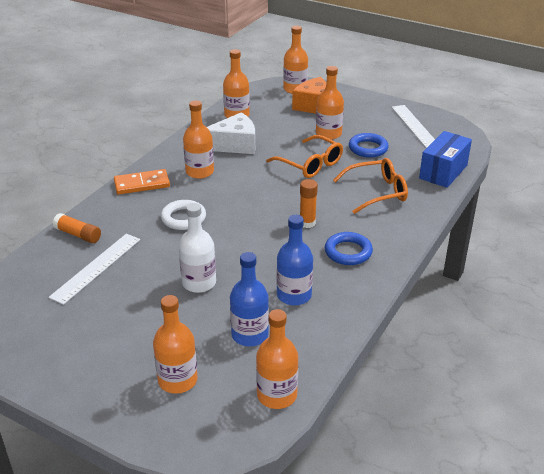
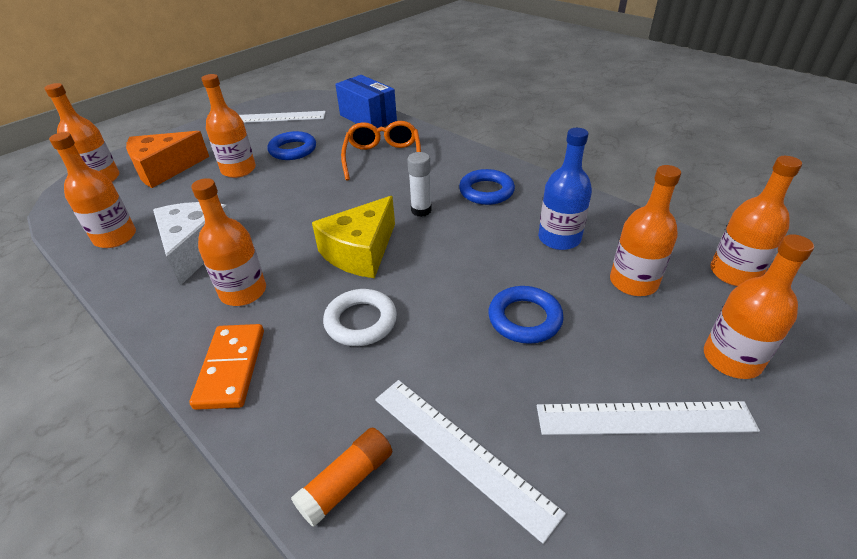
camera: 75 degrees left, 5 degrees up
(124, 335) = (644, 418): none -> white ruler
(199, 283) = (524, 318): white bottle -> blue ring
(249, 205) = (360, 251): none -> yellow cheese
(249, 335) = (633, 282): blue bottle -> orange bottle
(307, 223) = (421, 210): orange glue stick -> white glue stick
(310, 164) = (296, 191): orange glasses -> none

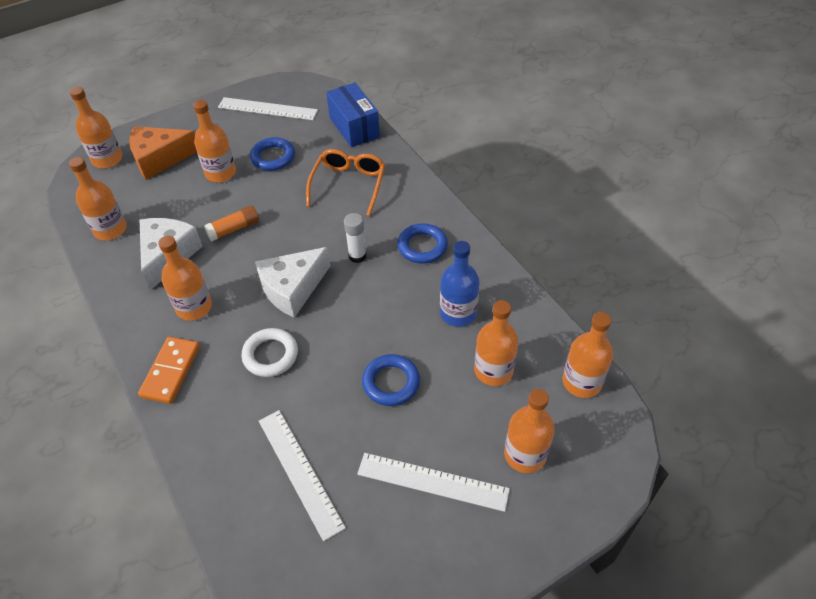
camera: 15 degrees right, 10 degrees up
(346, 482) = (222, 472): orange glue stick -> orange glue stick (234, 229)
(360, 251) = (292, 289): yellow cheese -> white cheese

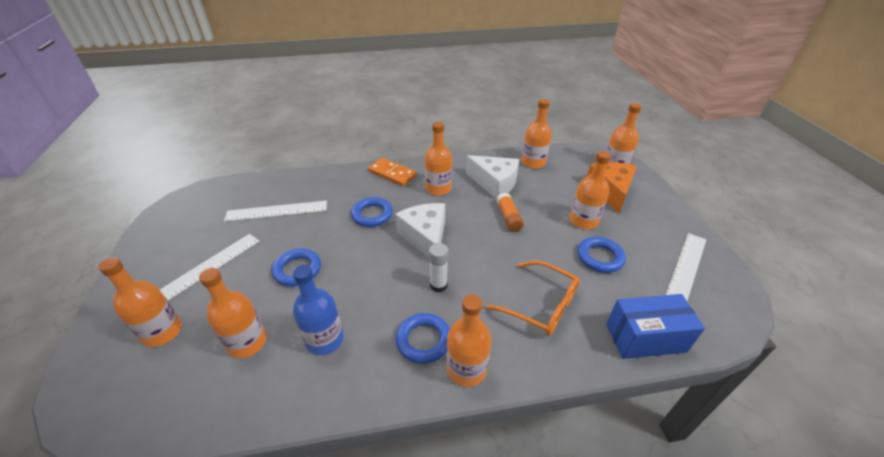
camera: 110 degrees right, 10 degrees down
(270, 355) = (372, 215): white ring -> blue ring
(581, 382) = (168, 415): orange bottle -> orange bottle (466, 369)

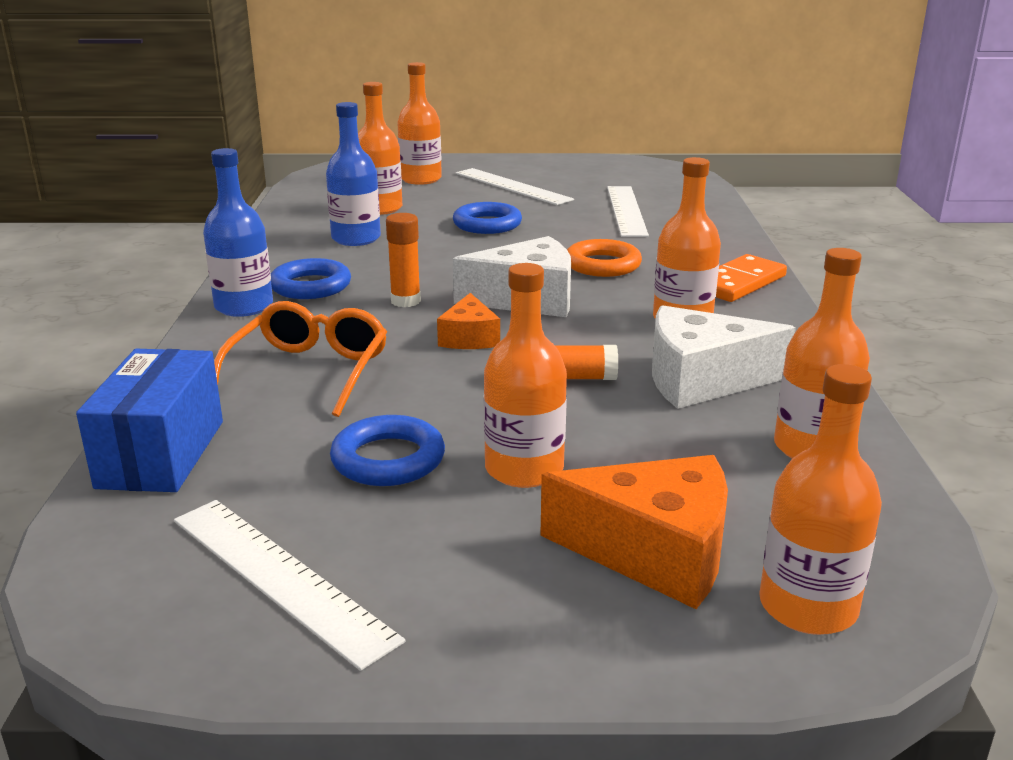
camera: 100 degrees right, 15 degrees down
(372, 215) = (602, 265): blue ring -> orange ring
(438, 285) = (405, 301): white glue stick -> orange glue stick
(466, 369) = (244, 306): orange bottle -> blue bottle
(479, 251) = (469, 338): none -> orange cheese
(494, 183) = (701, 380): white cheese -> white cheese turned 45 degrees clockwise
(541, 305) = (308, 372): orange glasses -> orange glasses turned 150 degrees clockwise

